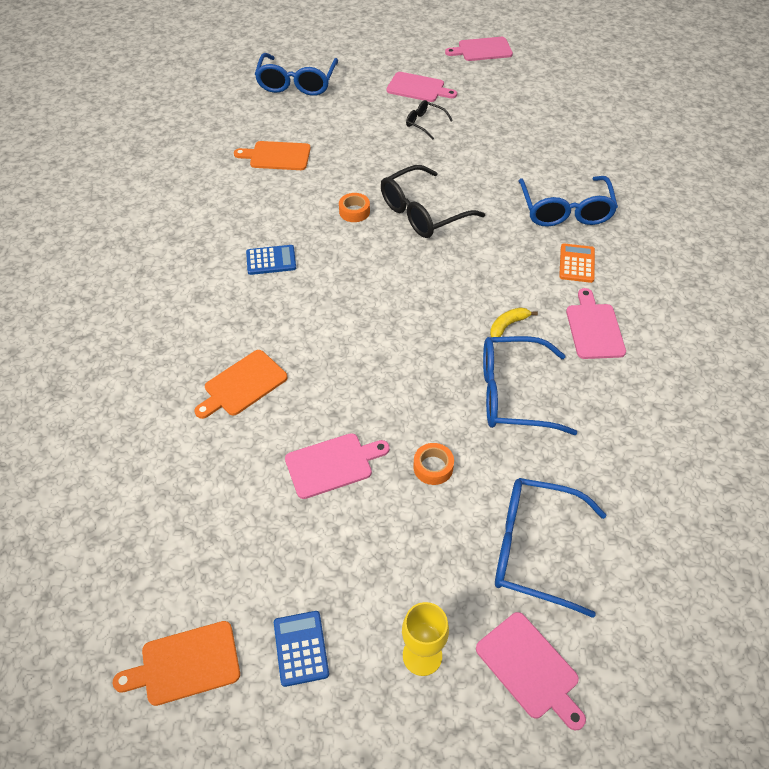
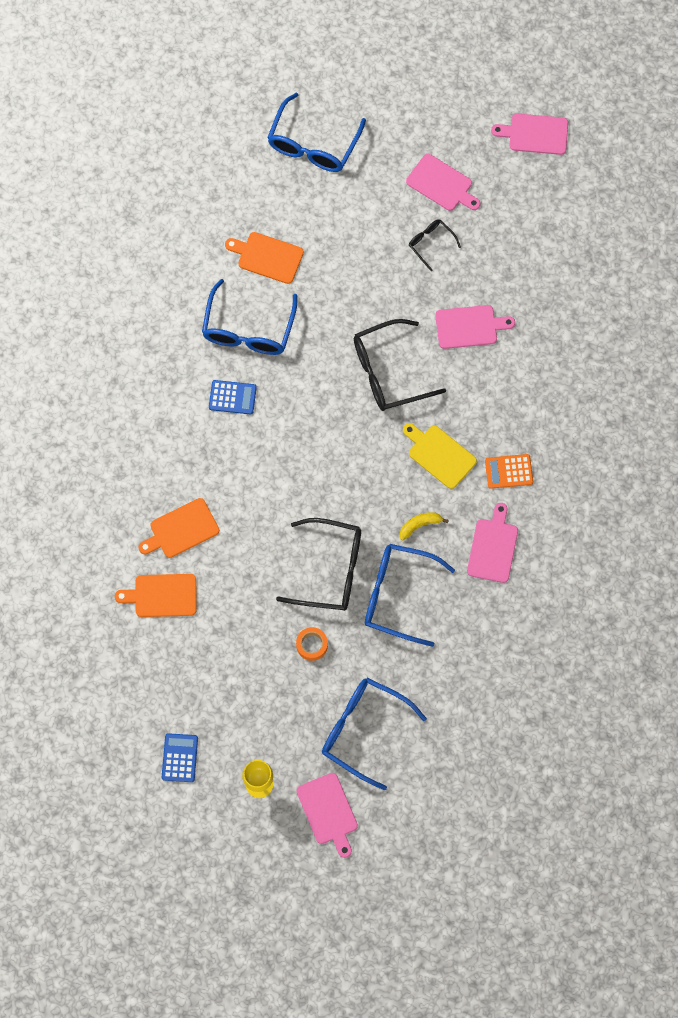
camera: 15 degrees right, 20 degrees up
(185, 664) = (101, 748): orange cutting board -> orange cutting board (162, 595)
(332, 464) = (236, 622): pink cutting board -> pink cutting board (469, 326)
(354, 211) = (324, 354): orange tape -> none
(426, 386) = (330, 570): none -> black glasses
(501, 264) = (439, 455): none -> yellow cutting board
(565, 210) = (526, 403): blue glasses -> blue glasses (248, 329)
(576, 263) = (509, 471): orange calculator -> orange calculator turned 120 degrees counterclockwise

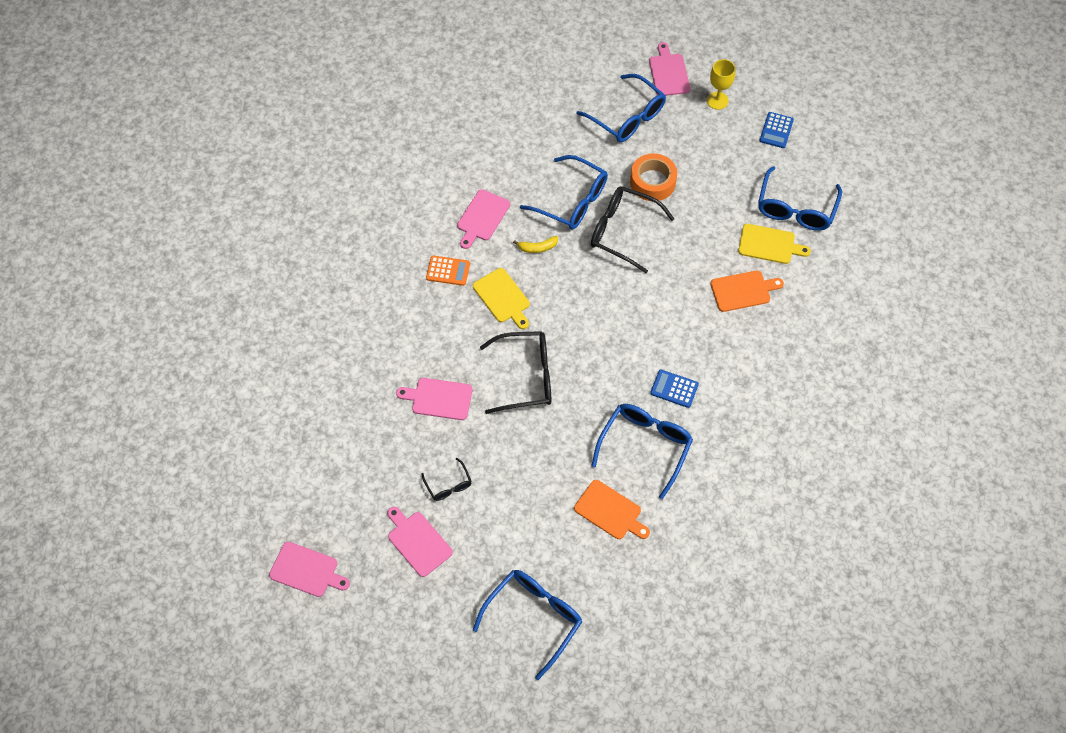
camera: 165 degrees left, 10 degrees down
(139, 652) = (796, 208): none -> blue glasses
(162, 595) = (769, 244): orange cutting board -> yellow cutting board
(312, 645) = (652, 182): orange tape -> orange tape, size x1.74

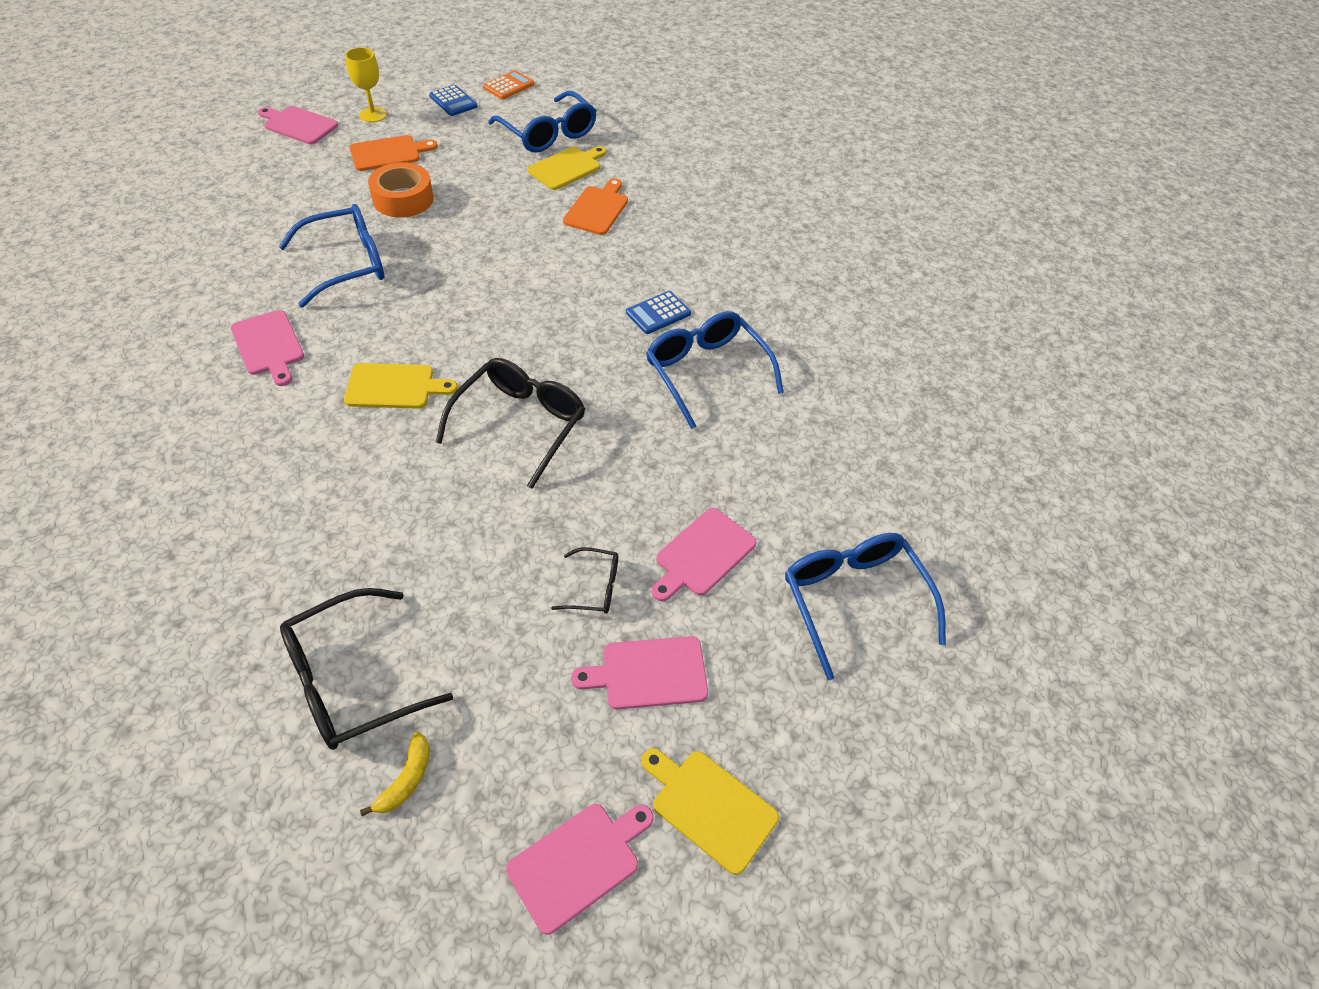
camera: 60 degrees left, 10 degrees down
(368, 611) = (709, 807): none -> yellow cutting board
(439, 399) = (462, 527): pink cutting board -> pink cutting board (702, 555)
(448, 271) = (297, 416): orange calculator -> orange calculator (508, 86)
(537, 247) = (368, 322): yellow banana -> yellow banana (406, 780)
(610, 511) = (763, 445): orange cutting board -> orange cutting board (388, 153)
(623, 232) = (432, 249): black glasses -> black glasses (352, 680)
(627, 117) = (305, 175): blue glasses -> none

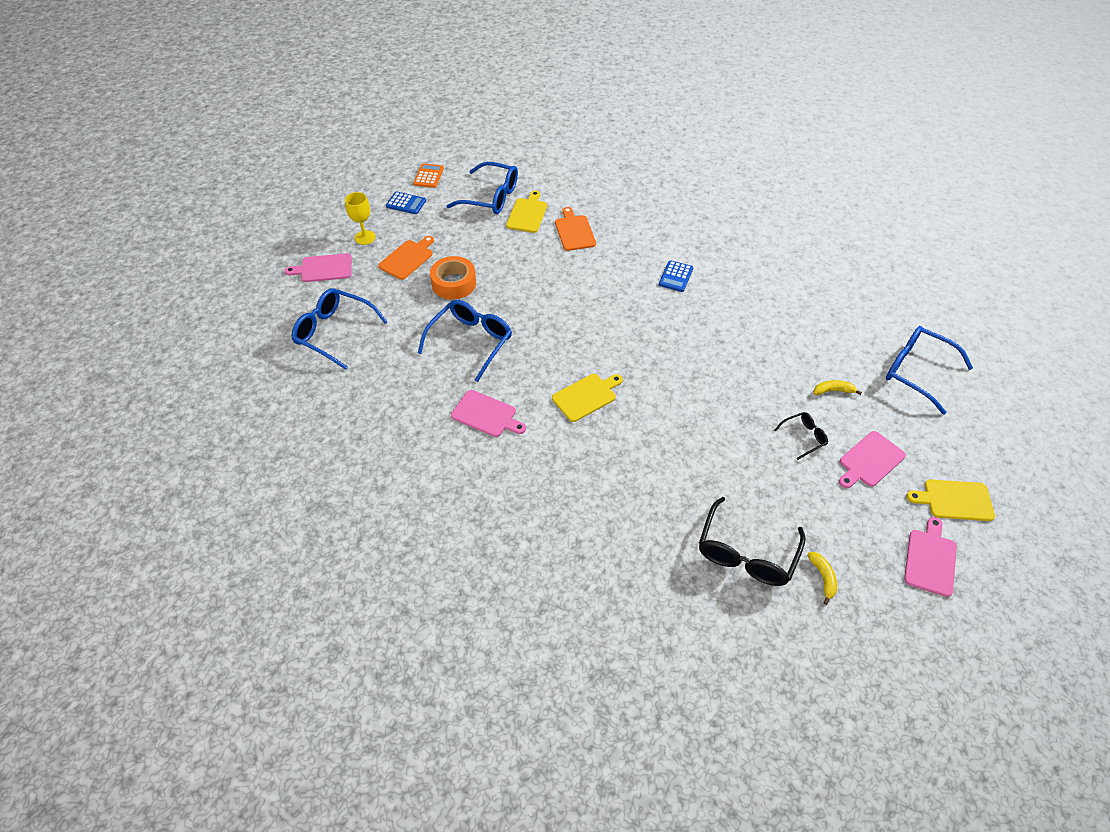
camera: 30 degrees left, 0 degrees up
(520, 424) = (676, 378): black glasses -> none
(702, 555) = (833, 391): pink cutting board -> yellow banana
(706, 373) = (735, 296): blue glasses -> blue glasses (334, 332)

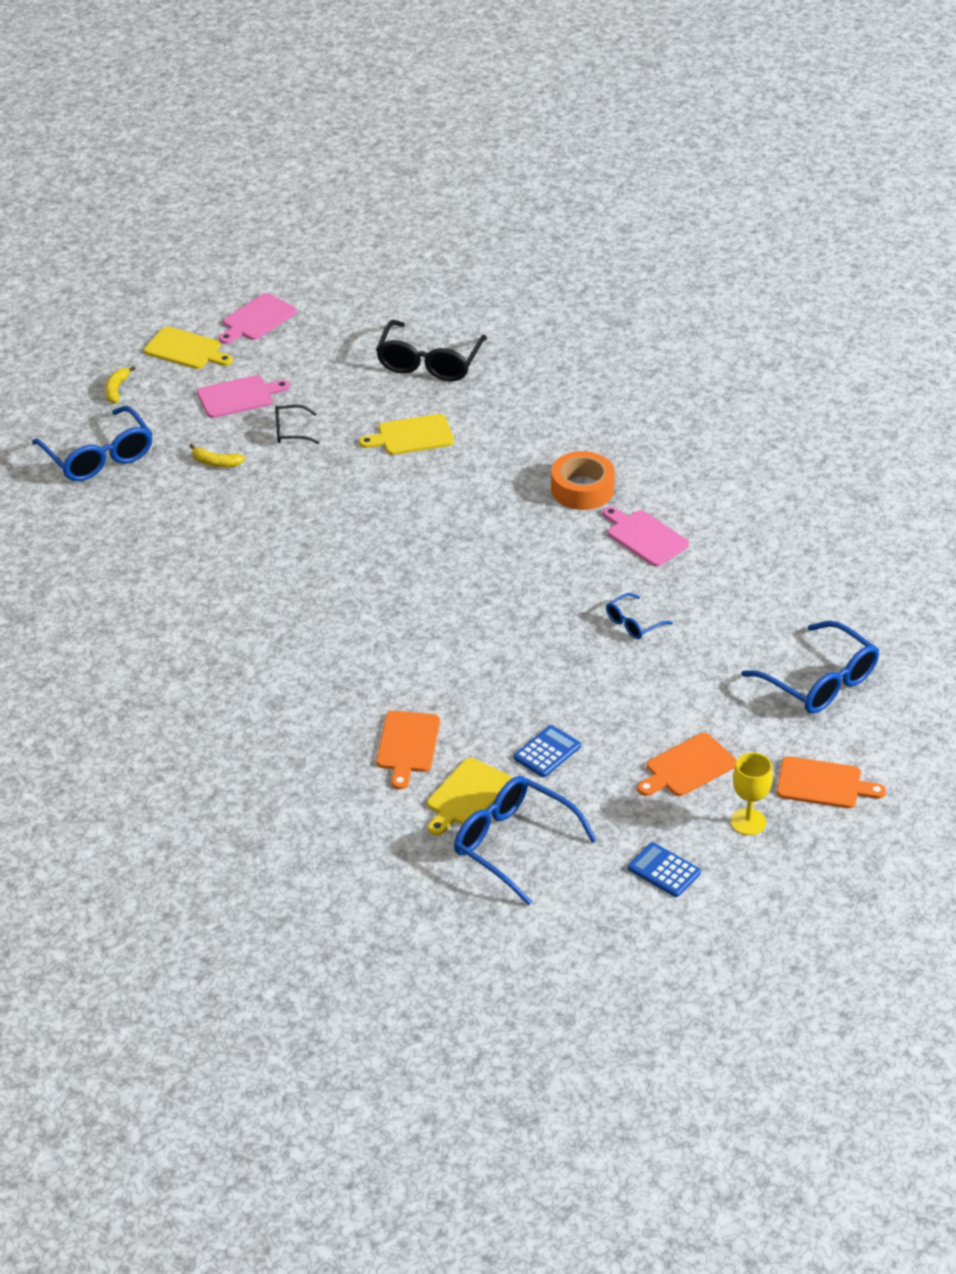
camera: 160 degrees left, 10 degrees down
(323, 268) = (823, 784): pink cutting board -> orange cutting board
(428, 176) = (607, 919): orange calculator -> none
(454, 283) = (629, 709): orange tape -> orange tape (582, 489)
(470, 342) = (633, 623): blue glasses -> blue glasses, size x0.51
(586, 396) = (513, 527): yellow cutting board -> yellow cutting board (411, 436)
(676, 276) = (302, 638): blue calculator -> blue calculator (547, 752)
(746, 553) = (429, 362): black glasses -> black glasses turned 150 degrees clockwise
(823, 578) = (370, 331): yellow banana -> yellow banana (116, 389)

